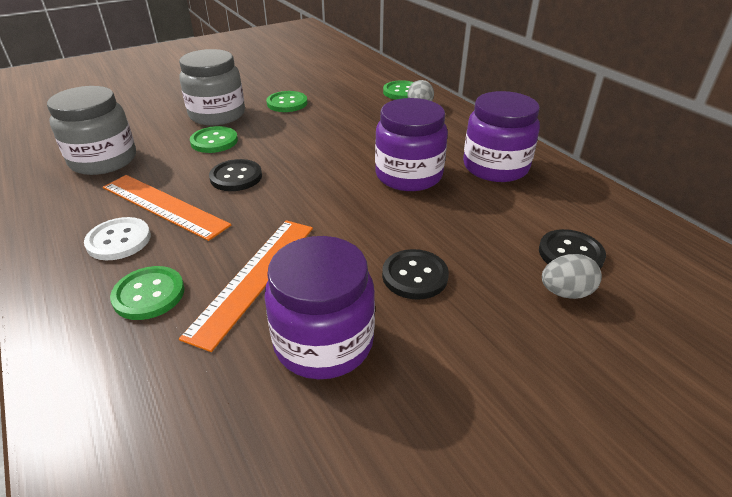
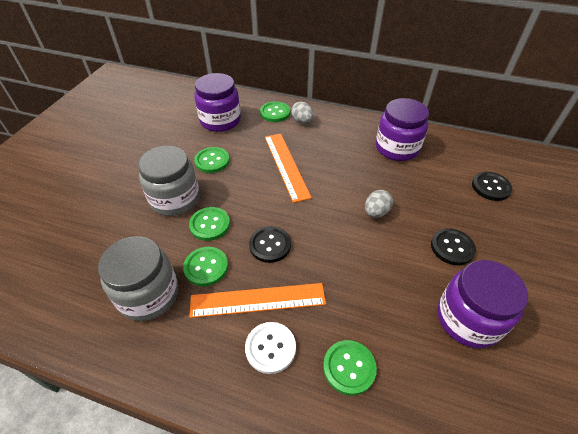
camera: 40 degrees left, 10 degrees up
(166, 165) = (206, 267): none -> green button
(254, 278) = (386, 309): orange ruler -> orange ruler (286, 165)
(408, 175) = (364, 180): purple jar -> purple jar (220, 121)
(565, 292) = (514, 212): grey egg -> grey egg (376, 212)

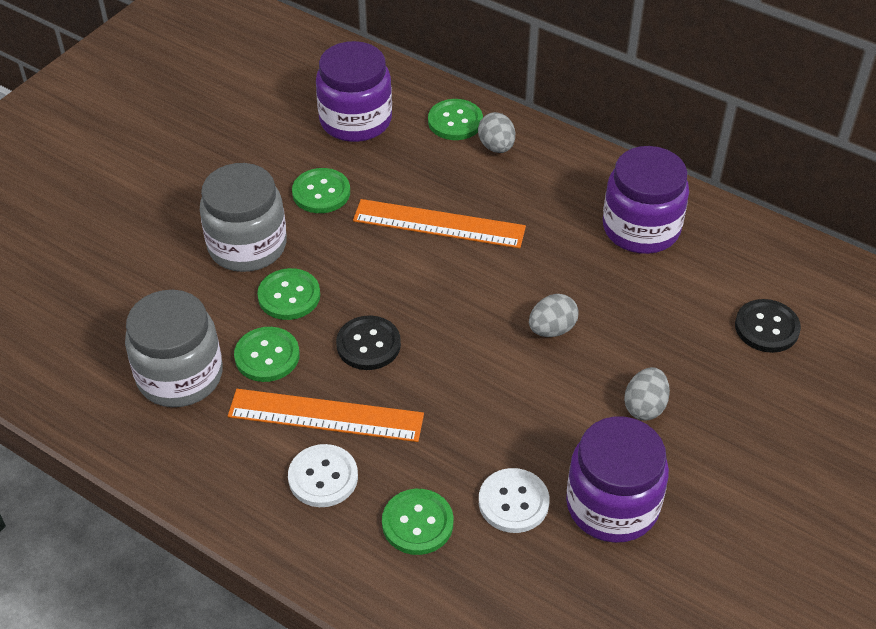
camera: 15 degrees right, 0 degrees up
(286, 165) = (439, 224): orange ruler -> orange ruler turned 75 degrees counterclockwise
(405, 333) = (513, 502): none -> white button
(452, 247) = (644, 406): black button -> grey egg

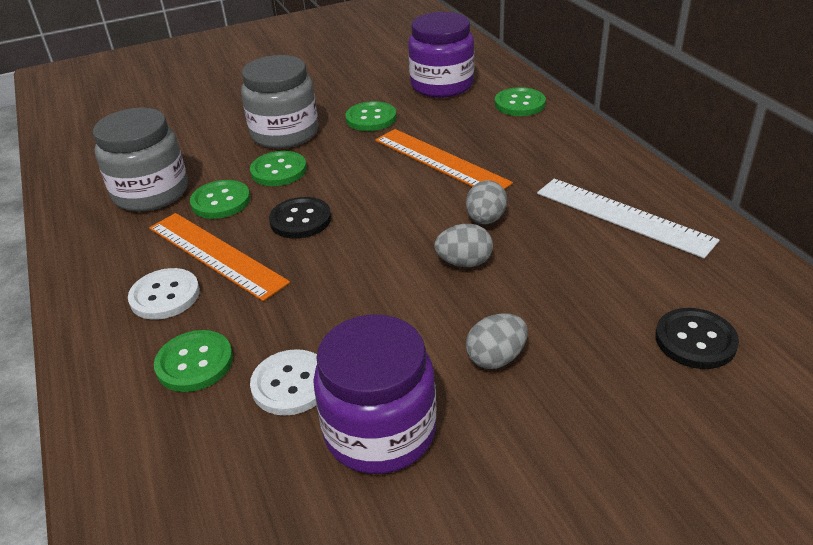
camera: 35 degrees right, 10 degrees down
(496, 147) = (539, 127): grey egg -> grey egg (485, 219)
(641, 228) = (623, 216): purple jar -> white ruler

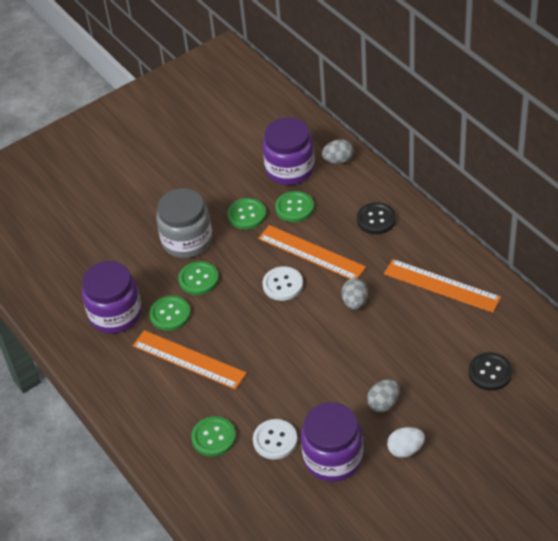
camera: 10 degrees left, 10 degrees up
(151, 193) = (115, 314): grey jar -> purple jar
(165, 296) = (171, 396): white button -> white button (282, 284)
(300, 220) = (232, 322): black button -> black button (376, 219)
(464, 262) = (349, 339): grey egg -> grey egg (338, 160)
(519, 104) = (354, 183): green button -> green button (294, 208)
(519, 441) = (405, 449): none -> white egg
(623, 216) = (441, 286): white ruler -> orange ruler

